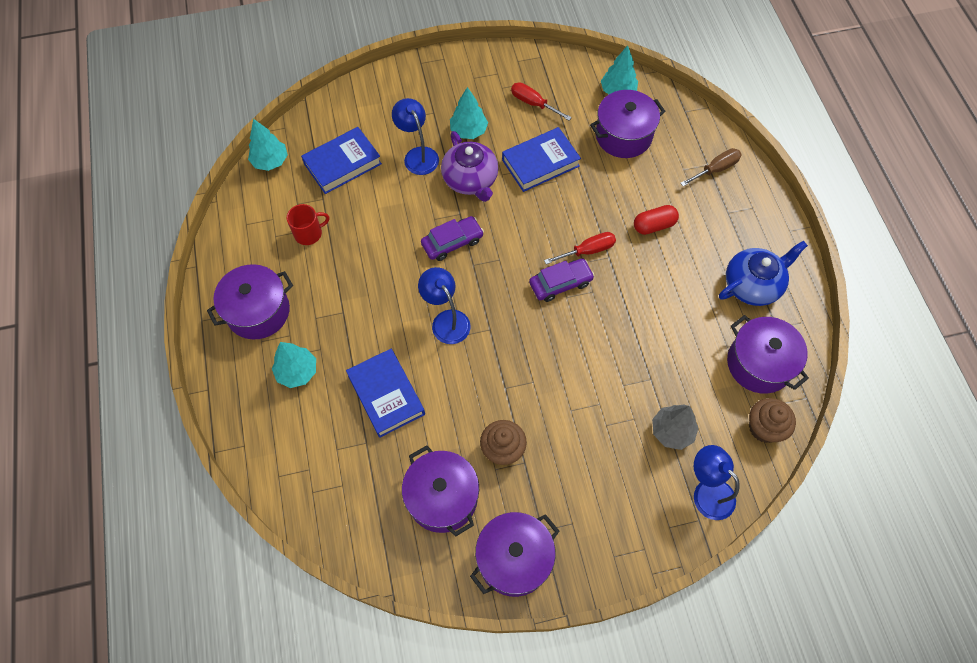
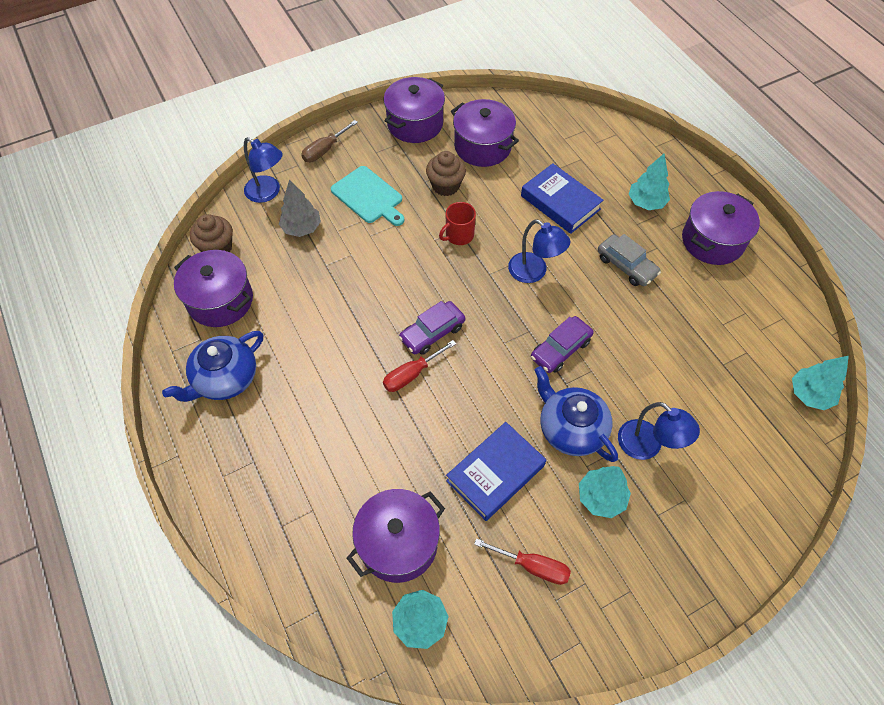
camera: 165 degrees right, 5 degrees down
(309, 233) = (713, 323): red mug -> red mug (459, 235)
(342, 164) = (727, 412): blue book -> none
(355, 306) = (626, 265): none -> grey car
(470, 180) = (571, 428): purple teapot -> blue teapot
(592, 456) = (368, 196): none -> turquoise cutting board
(654, 225) = (341, 422): red capsule -> none
(715, 169) = (270, 521): brown screwdriver -> brown screwdriver (324, 150)

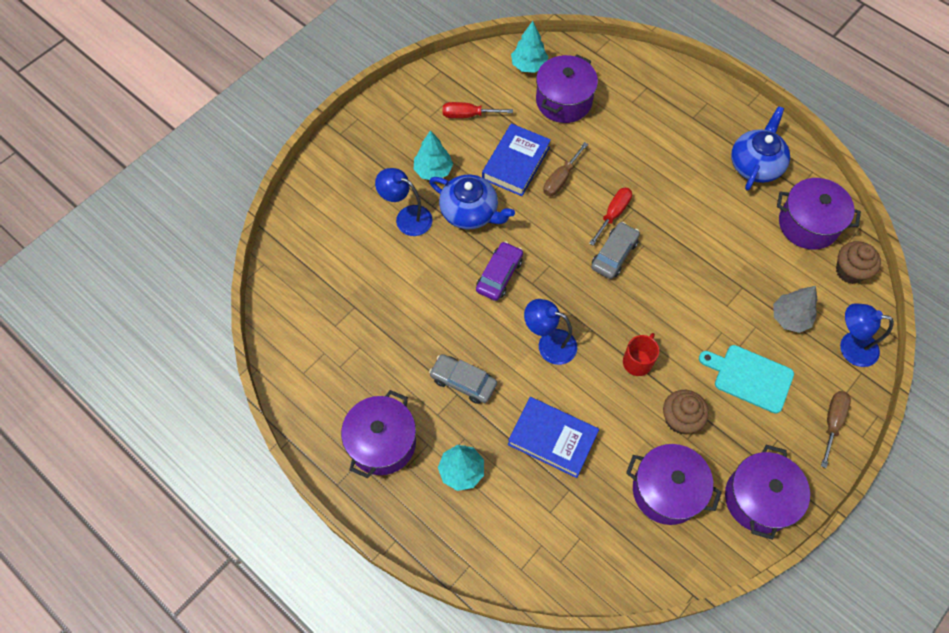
camera: 160 degrees right, 5 degrees up
(432, 332) = (614, 254): purple car -> grey car
(450, 435) = (560, 179): none -> brown screwdriver
(810, 394) = (277, 302): turquoise tree -> none

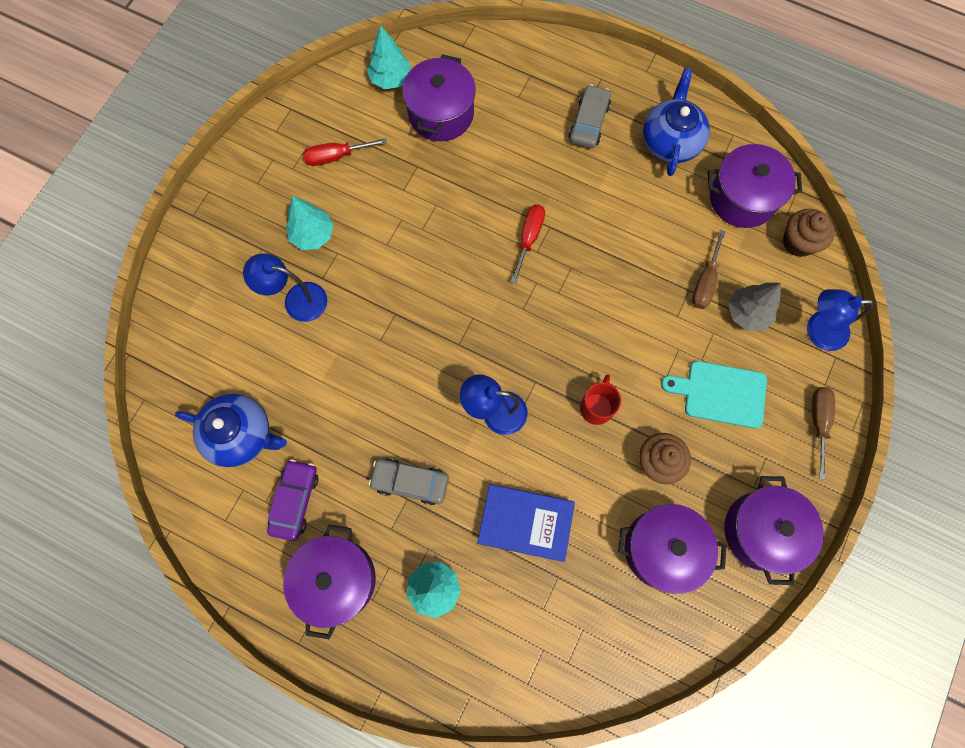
camera: 15 degrees left, 10 degrees up
(470, 212) = (367, 275): blue teapot -> blue teapot (241, 434)
(499, 275) = (419, 344): purple car -> purple car (295, 501)
(516, 163) = (405, 203): blue book -> none
(560, 179) = (460, 210): brown screwdriver -> brown screwdriver (705, 282)
(614, 254) = (541, 286): grey car -> grey car (589, 122)

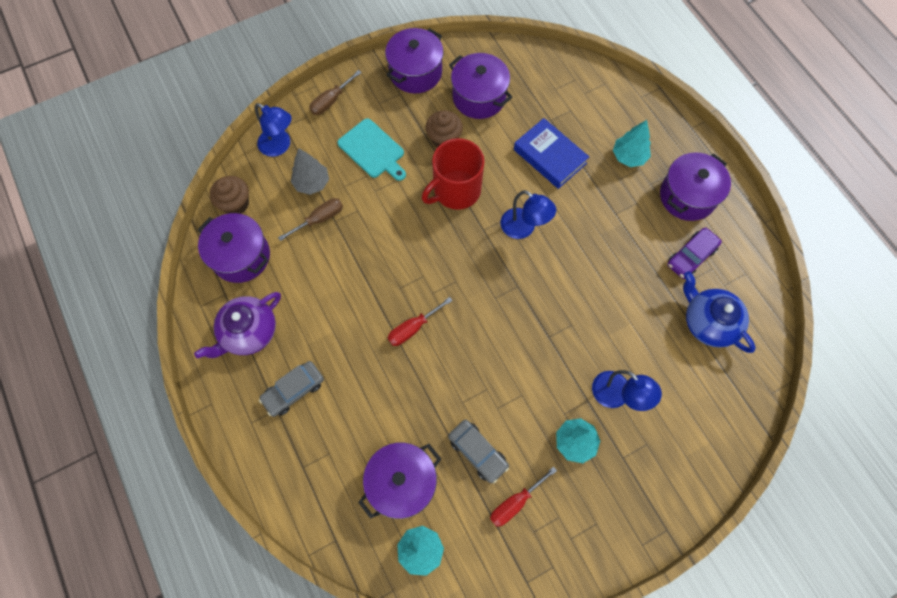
camera: 145 degrees left, 5 degrees down
(336, 156) = (515, 502): red screwdriver -> red screwdriver turned 120 degrees clockwise
(410, 482) = (607, 221): grey car -> grey car (477, 452)
(596, 407) = (456, 190): red mug -> red mug, size x1.81
(670, 141) = (248, 332): blue teapot -> purple teapot

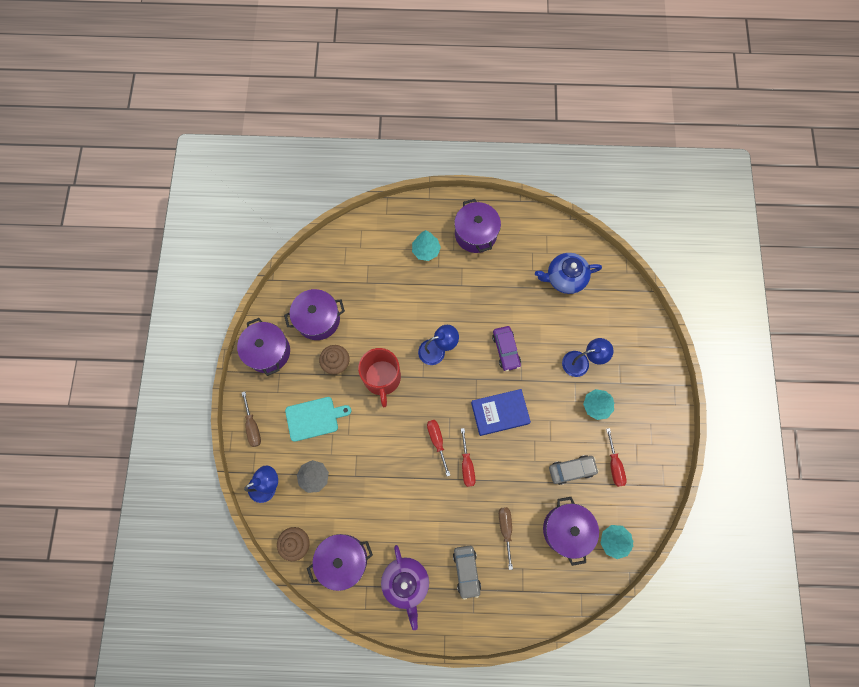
camera: 60 degrees left, 5 degrees up
(320, 219) = (347, 486): brown screwdriver -> brown screwdriver (505, 529)
(421, 282) = (437, 441): none -> red screwdriver
(550, 156) = (394, 300): blue book -> blue book (499, 413)
(691, 256) = (517, 259): purple car -> purple car (506, 350)

